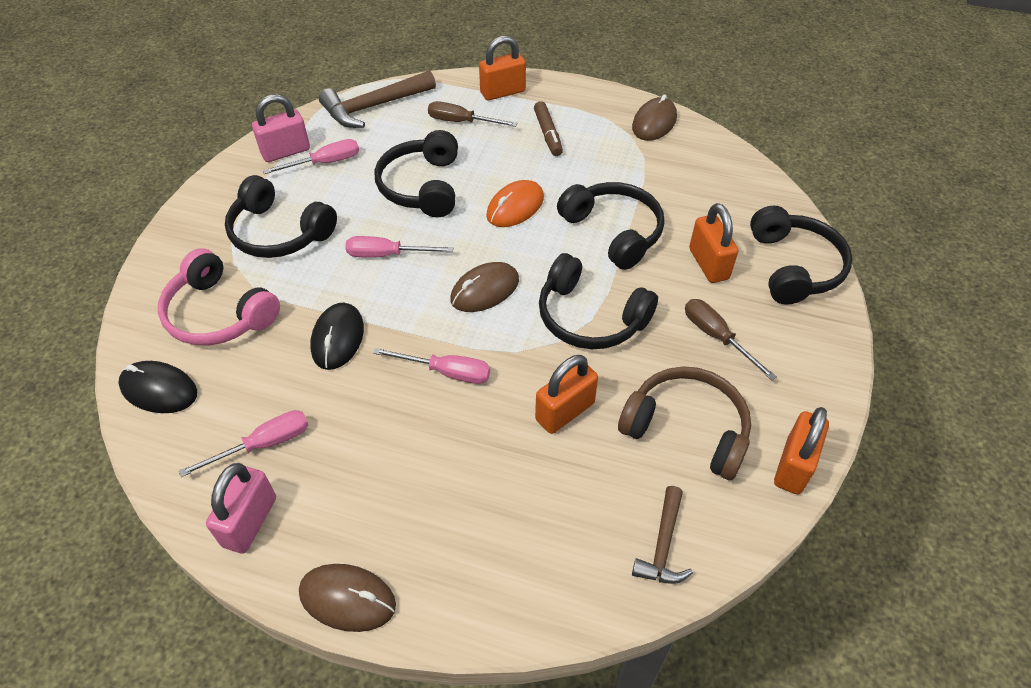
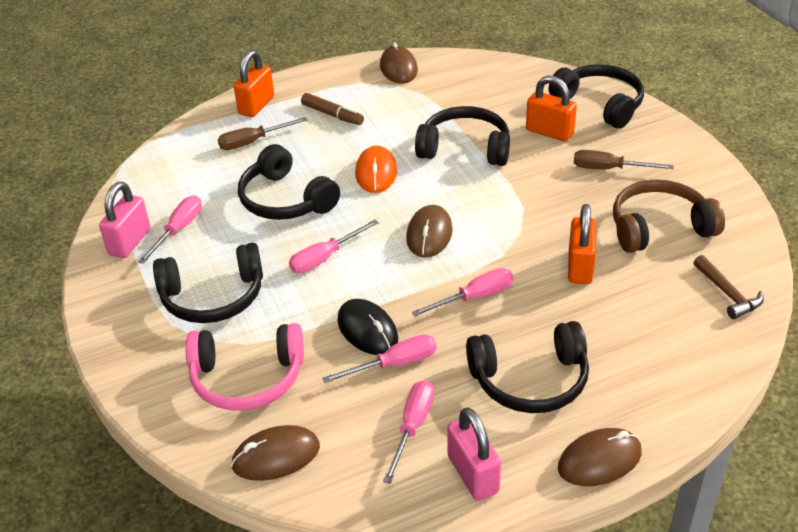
camera: 40 degrees left, 10 degrees down
(159, 390) = (276, 456): black mouse -> brown mouse
(318, 382) = (394, 364): none -> pink screwdriver
(373, 107) = (161, 170): brown hammer -> none
(590, 317) = (520, 206): black headphones -> black headphones (530, 380)
(793, 466) = (737, 207): orange padlock -> none

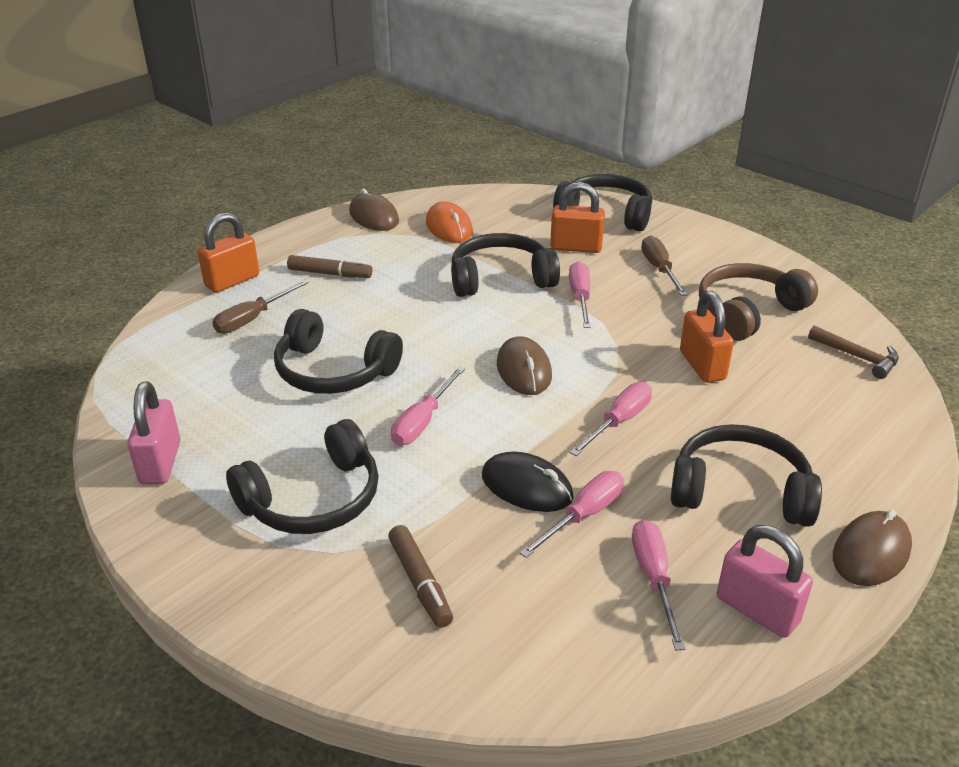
camera: 25 degrees left, 5 degrees down
(178, 230) = (218, 433): pink screwdriver -> pink screwdriver (580, 297)
(247, 378) = (420, 582): pink headphones -> brown marker
(256, 106) = (232, 281): orange padlock -> orange padlock turned 45 degrees clockwise
(276, 456) = (519, 664): brown mouse -> none
(376, 173) = (420, 321): orange mouse -> orange mouse (449, 227)
(530, 380) = (740, 491): black headphones -> black headphones turned 135 degrees counterclockwise
(609, 169) = (659, 269): brown screwdriver -> brown screwdriver turned 90 degrees clockwise

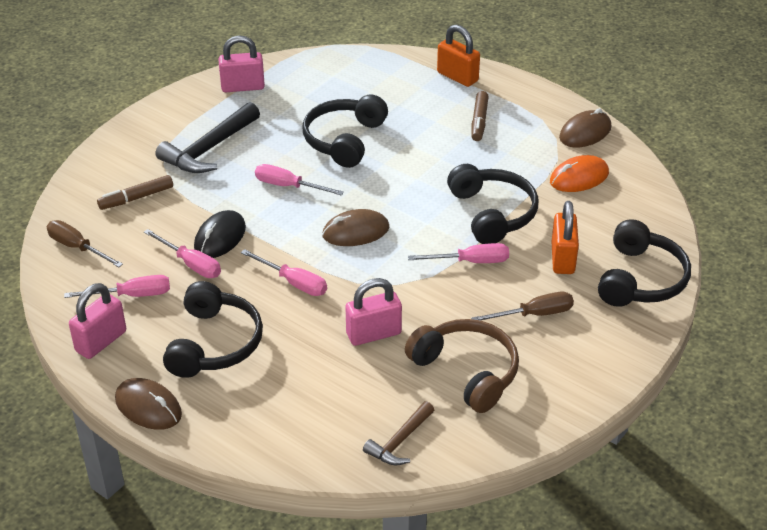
camera: 85 degrees right, 5 degrees up
(252, 319) = (406, 94): brown screwdriver -> brown screwdriver (77, 247)
(313, 499) = (209, 149): black headphones -> black hammer
(702, 365) = (373, 334): orange padlock -> pink padlock

